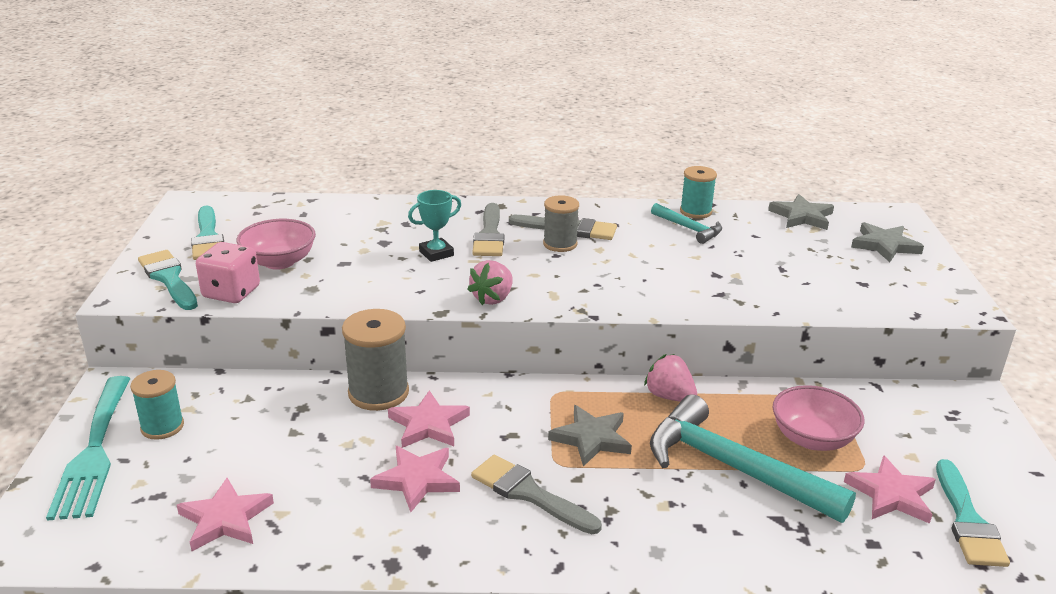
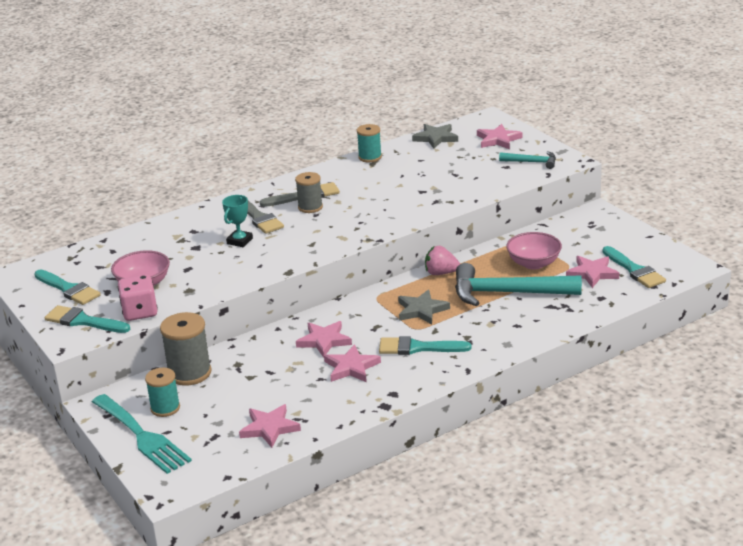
camera: 30 degrees left, 0 degrees up
(378, 393) = (273, 338): grey spool -> grey spool (189, 373)
(493, 298) = (309, 253): pink strawberry -> none
(529, 493) = (418, 348): grey brush -> turquoise brush
(689, 228) = (377, 169): turquoise hammer -> turquoise hammer (532, 162)
(884, 245) = (498, 140): grey star -> pink star

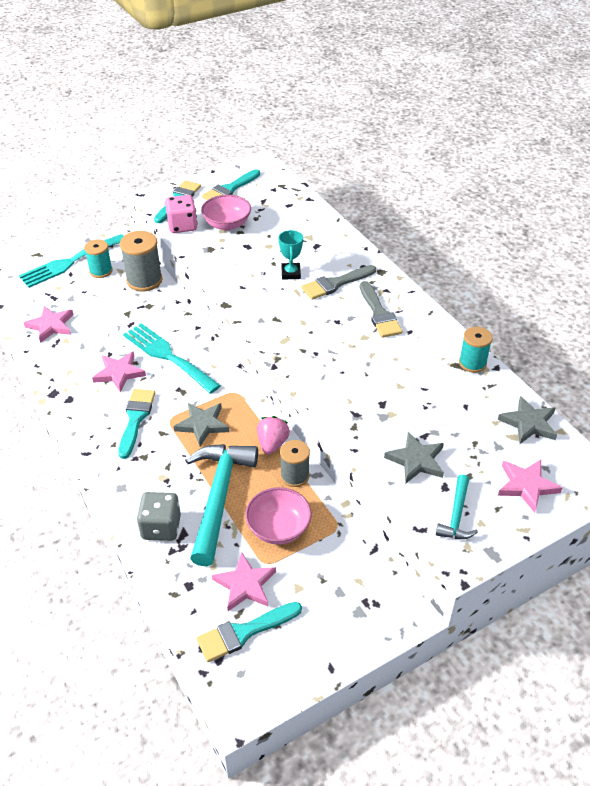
camera: 90 degrees right, 15 degrees up
(239, 241) = (291, 273): turquoise trophy -> turquoise trophy turned 60 degrees clockwise
(310, 207) = (353, 317): grey spool -> grey spool (294, 476)
(324, 341) = (167, 356): pink star -> turquoise fork
(482, 177) = (416, 460): none -> grey star
(547, 317) = (161, 527): none -> grey dice

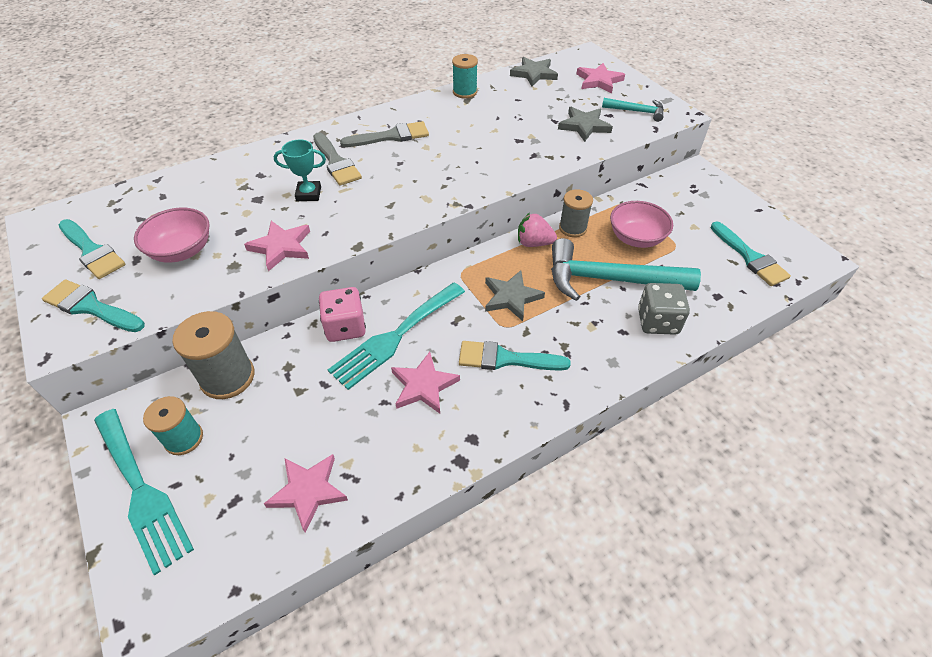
camera: 90 degrees left, 5 degrees up
(182, 226) = (164, 297): pink dice -> pink dice (345, 327)
(245, 584) = (703, 258): pink star -> pink star (281, 247)

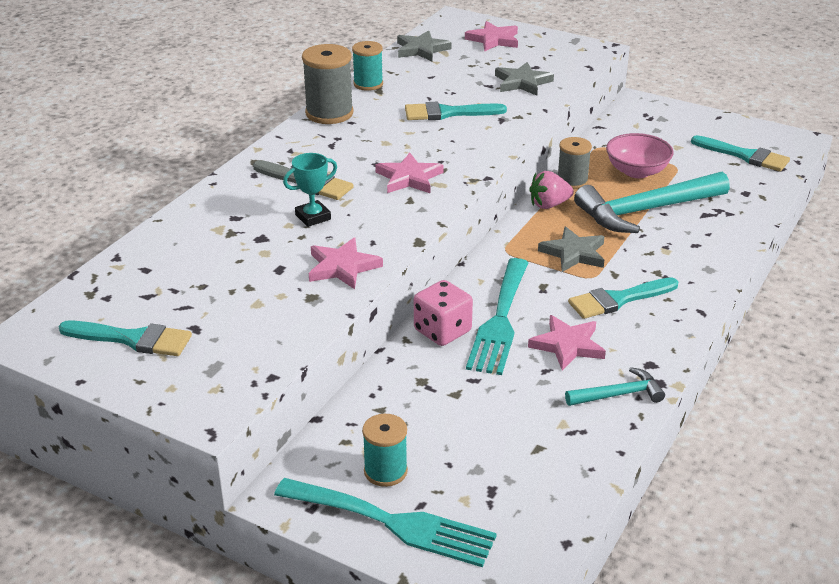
camera: 30 degrees left, 15 degrees down
(91, 307) = (202, 380): turquoise brush -> turquoise brush (448, 113)
(182, 251) = (238, 305): pink bowl -> none
(227, 377) = (370, 412): grey spool -> grey spool (329, 113)
(308, 491) = (551, 456): pink star -> pink star (409, 178)
(391, 136) = (337, 144): grey brush -> none
(637, 111) = (558, 57): turquoise hammer -> turquoise hammer (618, 394)
(657, 321) = (716, 228): grey dice -> none

